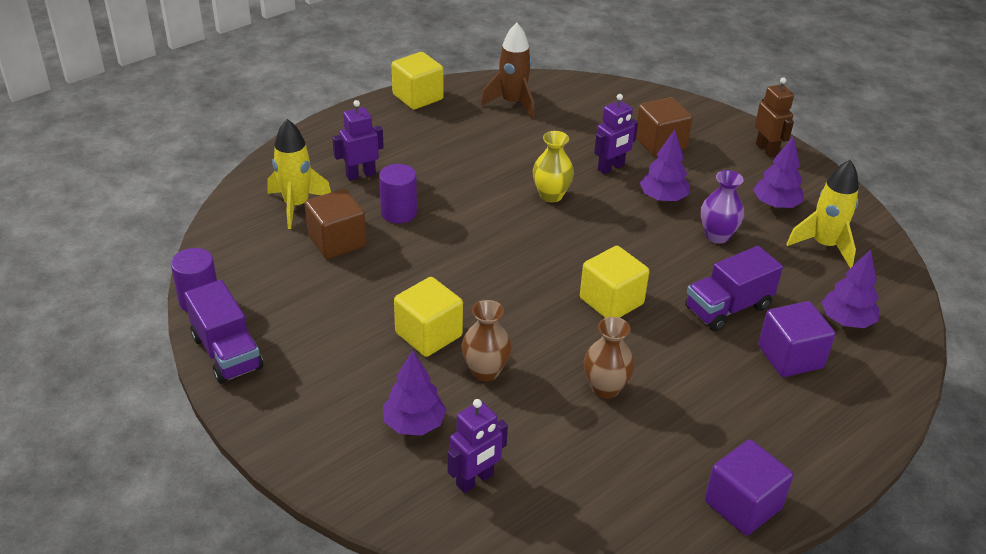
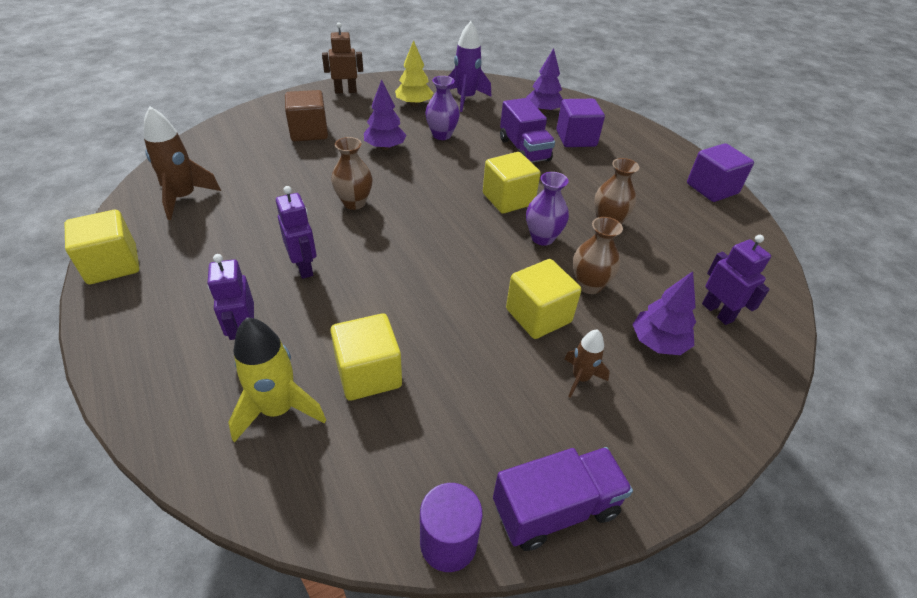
camera: 80 degrees left, 5 degrees up
(337, 241) = (368, 373): brown cube -> yellow cube
(356, 365) = (580, 378): none -> brown rocket
(399, 212) = (336, 312): purple cylinder -> none
(551, 195) = (354, 203): yellow vase -> brown vase
(551, 332) = (542, 238): none -> purple vase
(611, 167) = (329, 163): purple robot -> purple robot (304, 267)
(775, 205) = (414, 104): purple tree -> yellow tree
(824, 245) = (465, 99): yellow rocket -> purple rocket

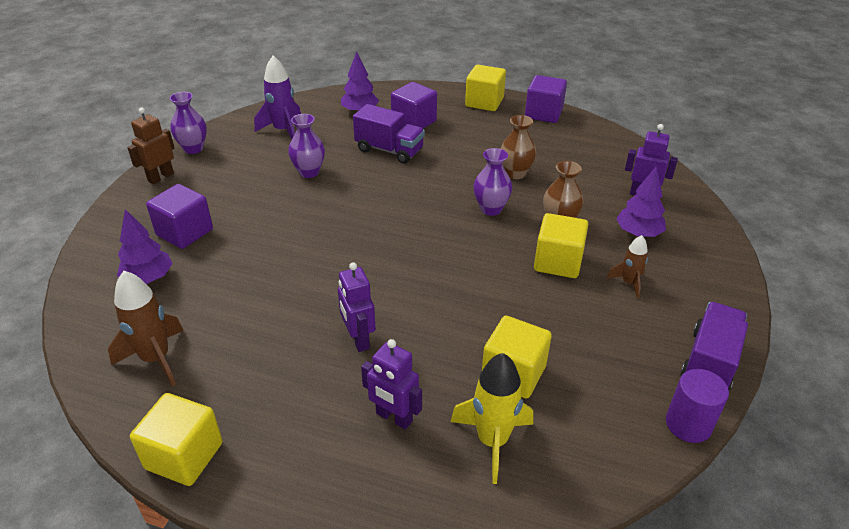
camera: 40 degrees left, 5 degrees down
(304, 267) = (358, 339): purple robot -> purple robot turned 135 degrees counterclockwise
(309, 132) = (185, 232): brown cube -> purple cube
(354, 203) = (321, 267): brown vase -> none
(385, 147) = (277, 208): purple tree -> purple tree (148, 278)
(390, 83) = (193, 148): none -> purple vase
(414, 104) = (245, 157): yellow tree -> none
(508, 199) = (431, 195): yellow cube -> yellow cube (484, 102)

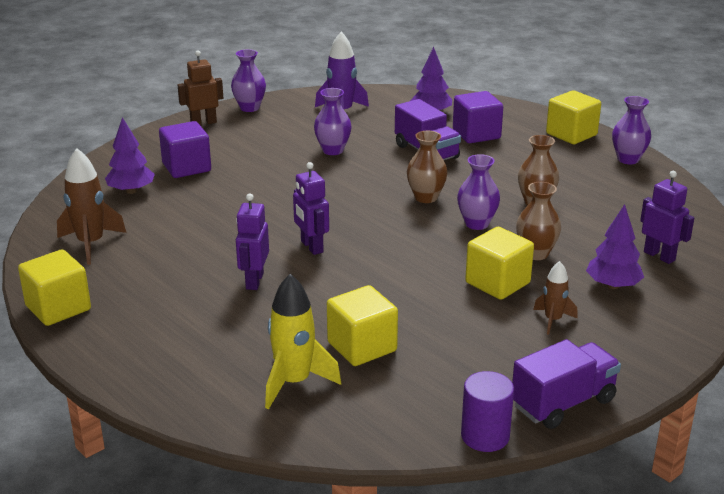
camera: 30 degrees right, 10 degrees down
(394, 417) = (230, 340): purple robot -> purple robot (311, 247)
(428, 196) = (426, 197): none -> brown vase
(543, 114) = (628, 159): purple cube -> purple vase

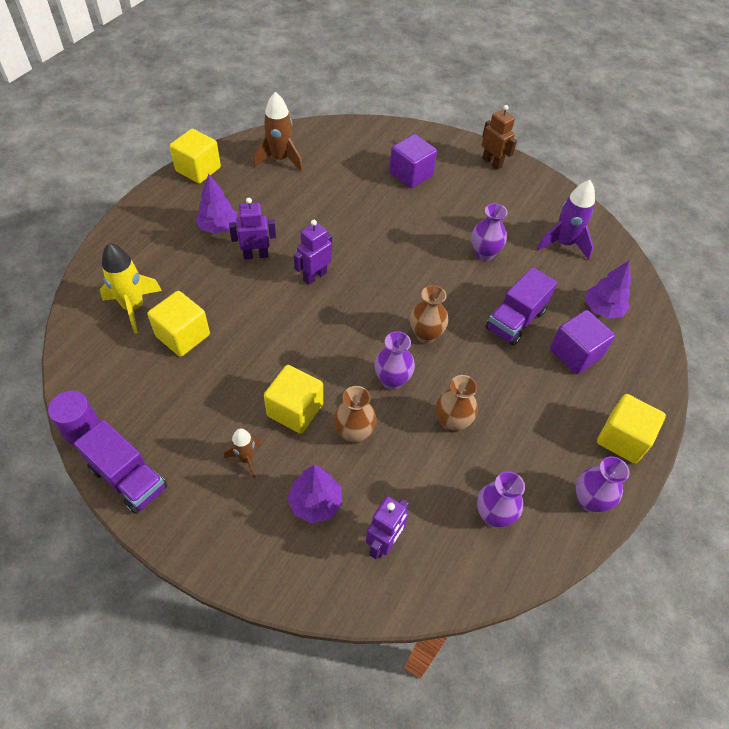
camera: 70 degrees right, 25 degrees up
(131, 191) = (361, 156): purple tree -> purple tree (218, 227)
(249, 108) = (536, 182): purple vase -> purple vase (493, 515)

